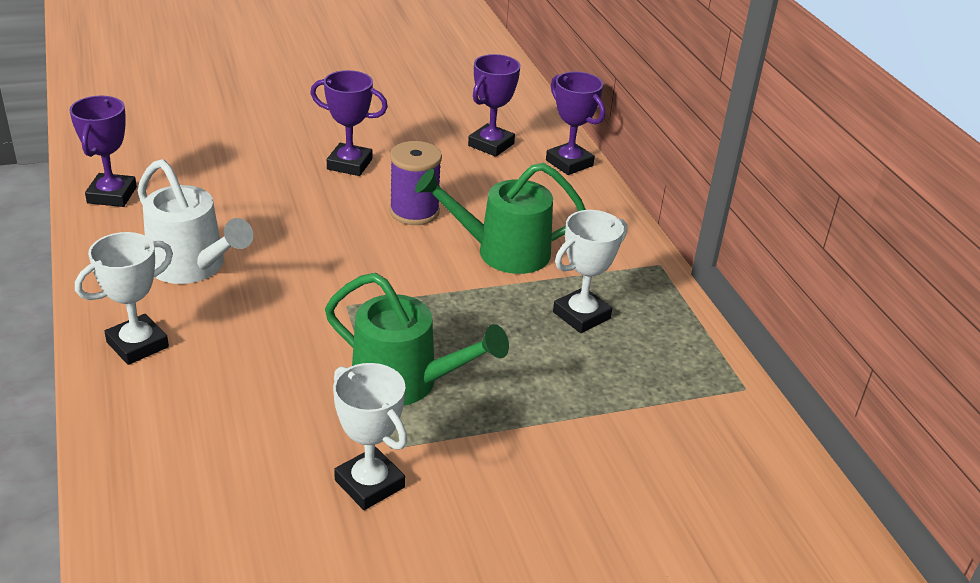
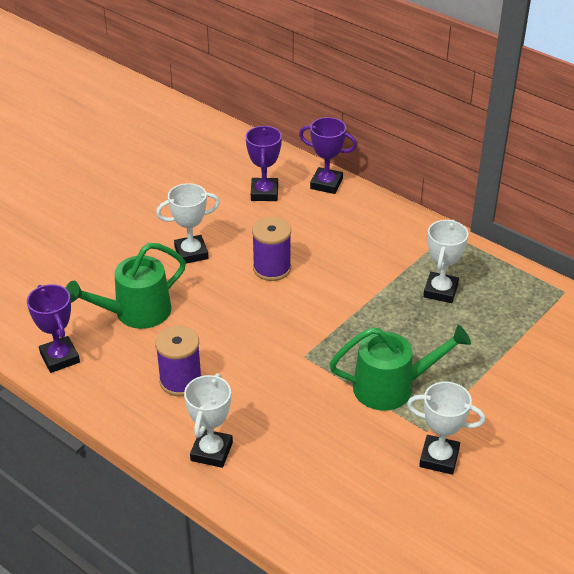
camera: 30 degrees left, 5 degrees up
(193, 267) = (180, 381): white watering can -> purple spool
(349, 164) = (191, 253): purple trophy -> white trophy
(502, 252) = (354, 270): green watering can -> green watering can (135, 313)

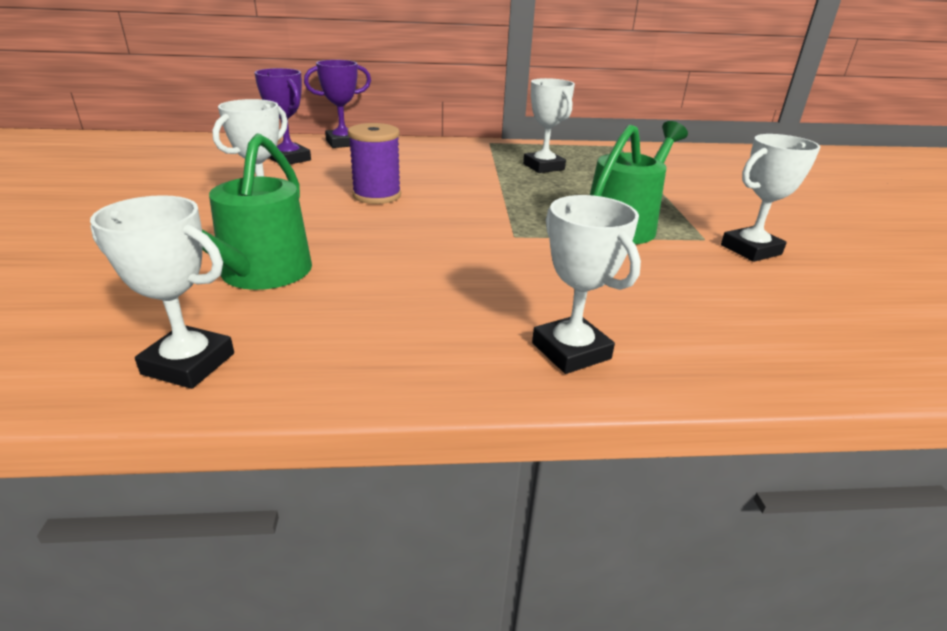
camera: 45 degrees left, 10 degrees down
(60, 358) = (188, 364): purple trophy -> white trophy
(180, 381) = (418, 307): purple spool -> none

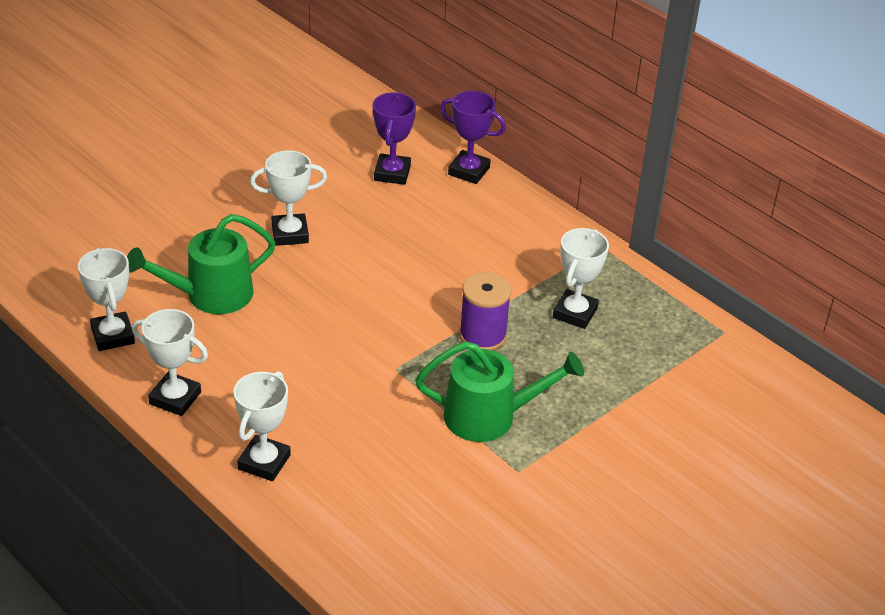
camera: 50 degrees right, 10 degrees up
(377, 195) = (381, 263): purple spool -> purple spool (482, 336)
(751, 250) = (525, 503): white trophy -> white trophy (175, 398)

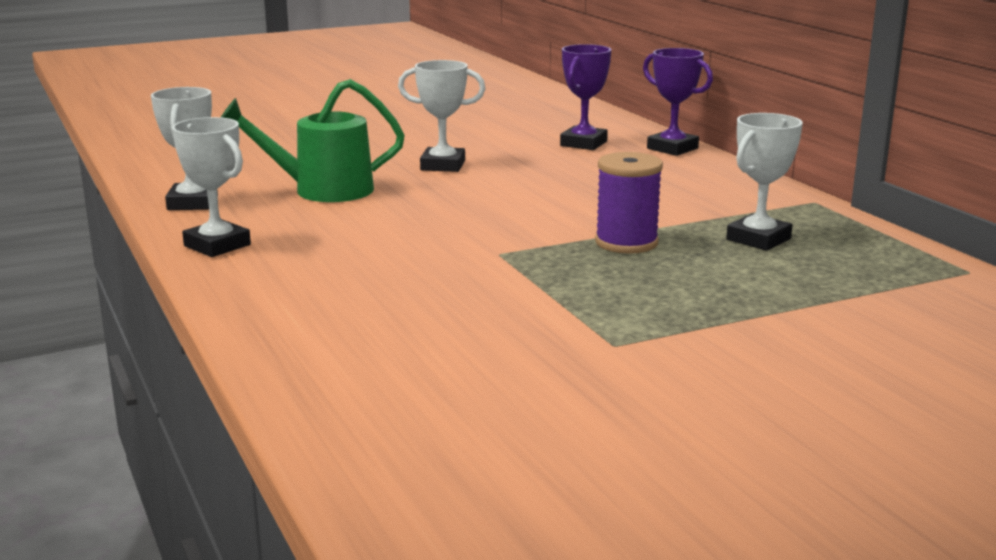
camera: 20 degrees right, 20 degrees down
(264, 462) = (277, 298): white trophy -> none
(490, 416) = (600, 298): green watering can -> none

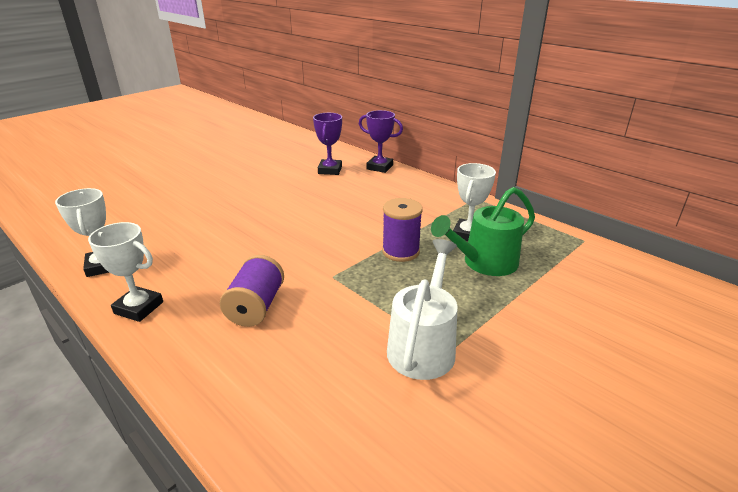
camera: 20 degrees left, 10 degrees up
(322, 190) = (190, 237): green watering can -> green watering can (484, 263)
(369, 266) = (256, 307): none -> purple spool
(443, 165) = (258, 201): white trophy -> none
(581, 333) = (423, 345): none -> white watering can

